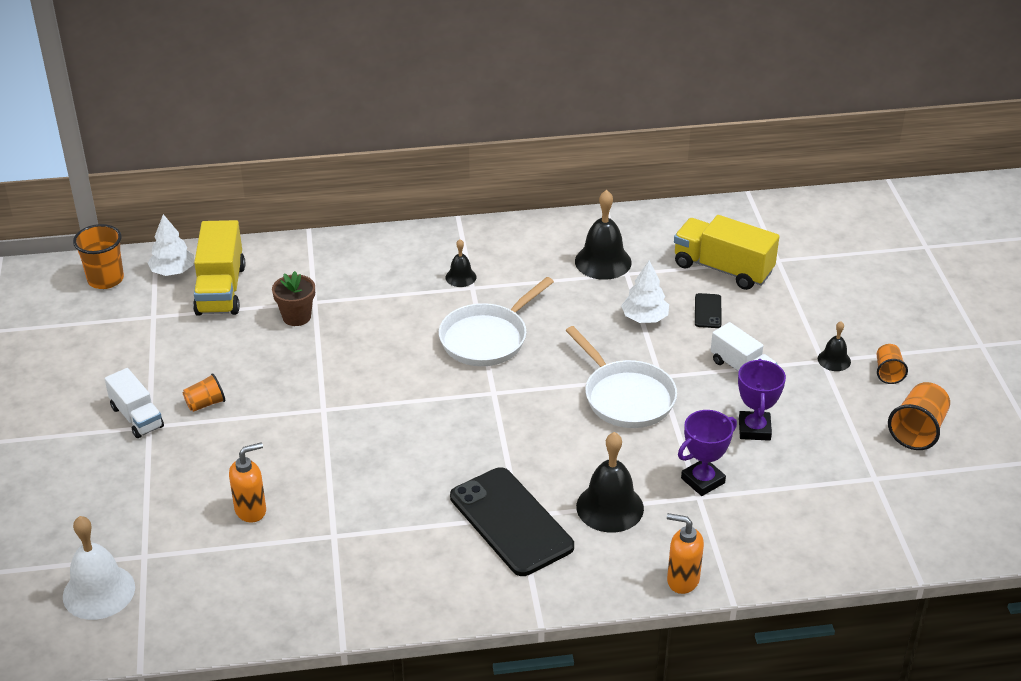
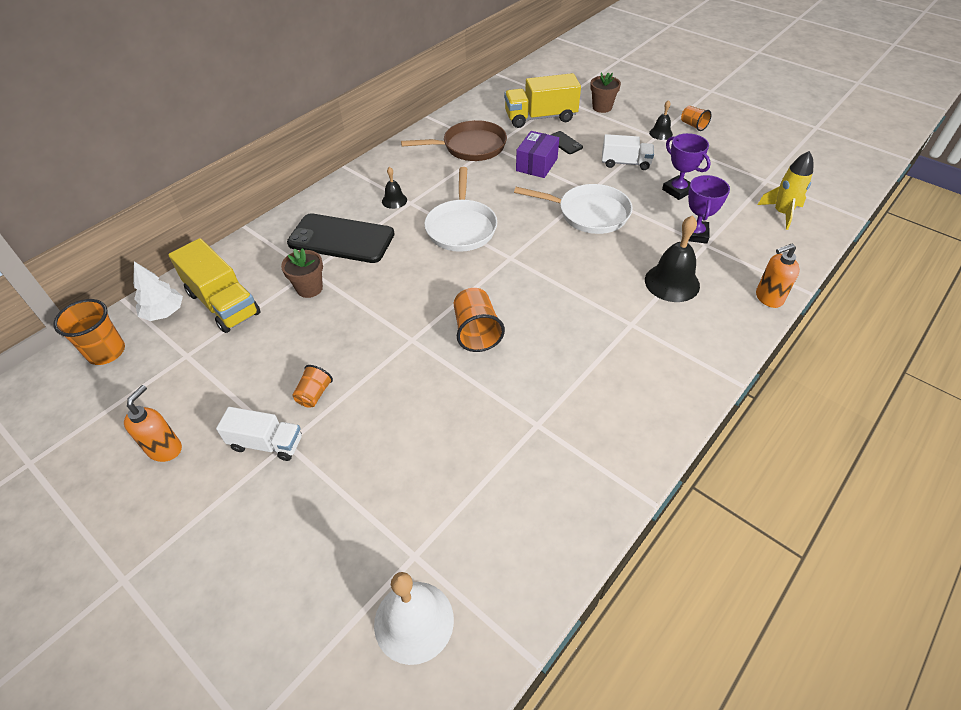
camera: 40 degrees left, 10 degrees up
(251, 510) = (453, 451): orange soap dispenser -> orange soap dispenser (165, 449)
(511, 522) = (632, 331): black phone -> black phone (341, 239)
(603, 261) = (470, 147): black bell -> brown pan
(645, 318) = (536, 164): white tree -> purple box
(811, 294) = (602, 107): none -> brown flower pot
(833, 519) = (782, 213): none -> yellow rocket
(917, 430) = (747, 145): orange cup -> orange cup (476, 332)

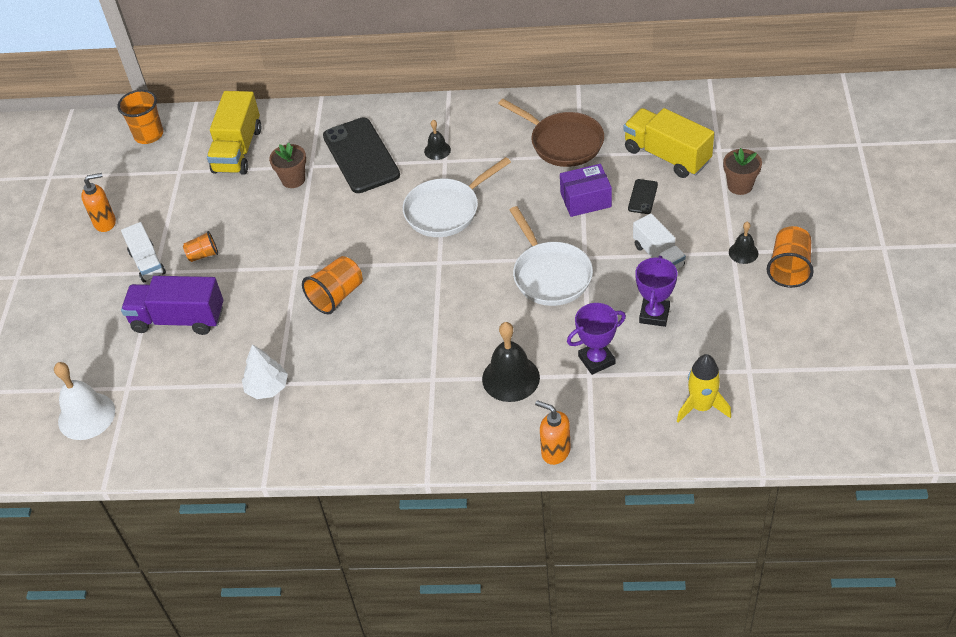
camera: 55 degrees right, 0 degrees up
(164, 312) = (203, 130): white tree -> white tree (267, 387)
(372, 458) = (178, 319): none -> purple truck
(693, 125) = (789, 268): orange cup -> orange cup, size x1.65

